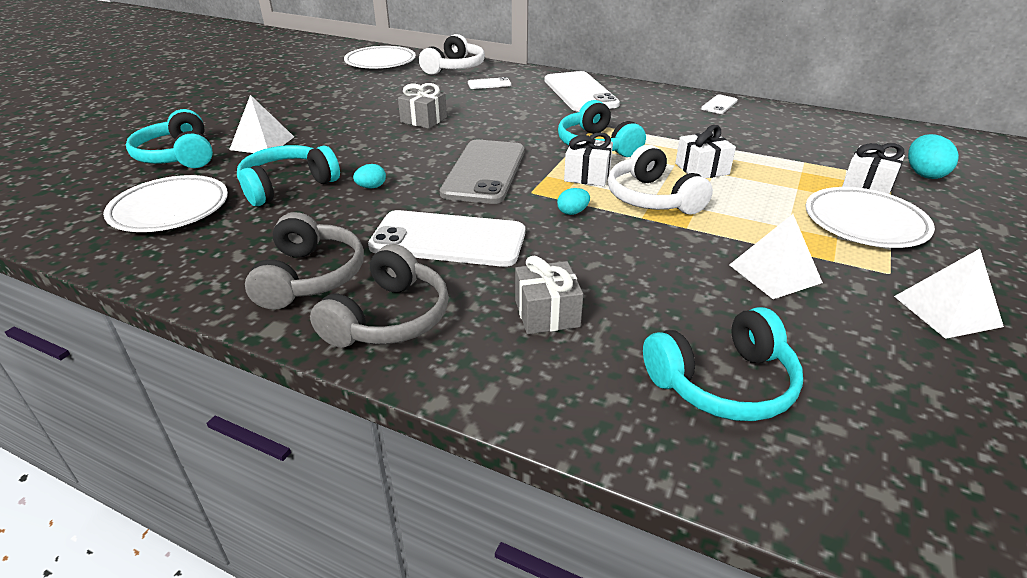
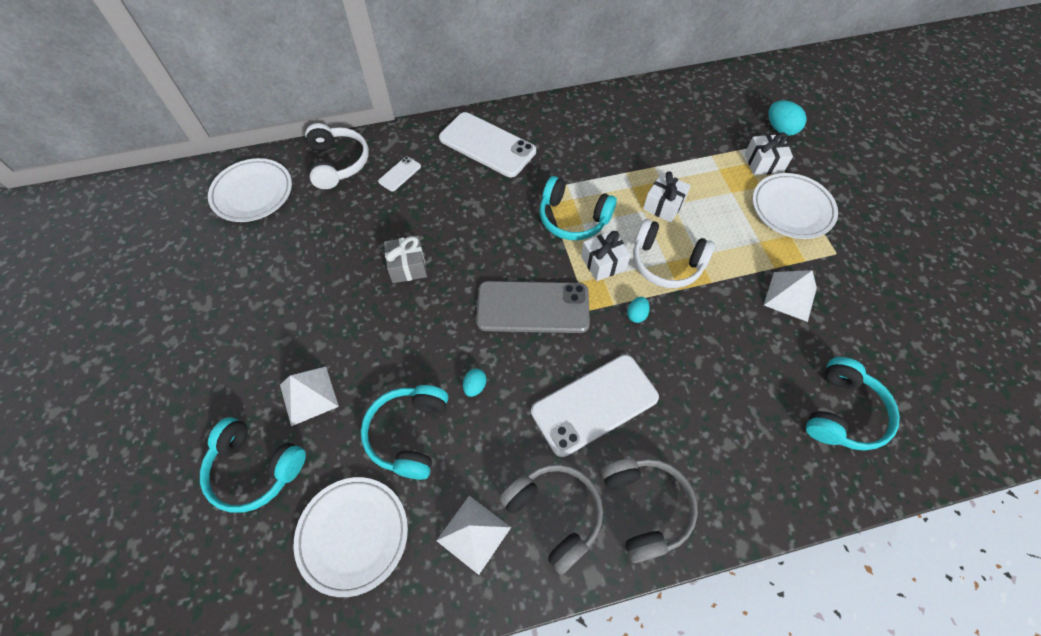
camera: 40 degrees left, 25 degrees up
(484, 172) = (533, 307): grey phone -> grey phone turned 60 degrees counterclockwise
(547, 313) = (719, 428): grey gift -> none
(719, 105) = (601, 105): white phone -> none
(946, 311) = (881, 271): white pyramid -> white pyramid (473, 534)

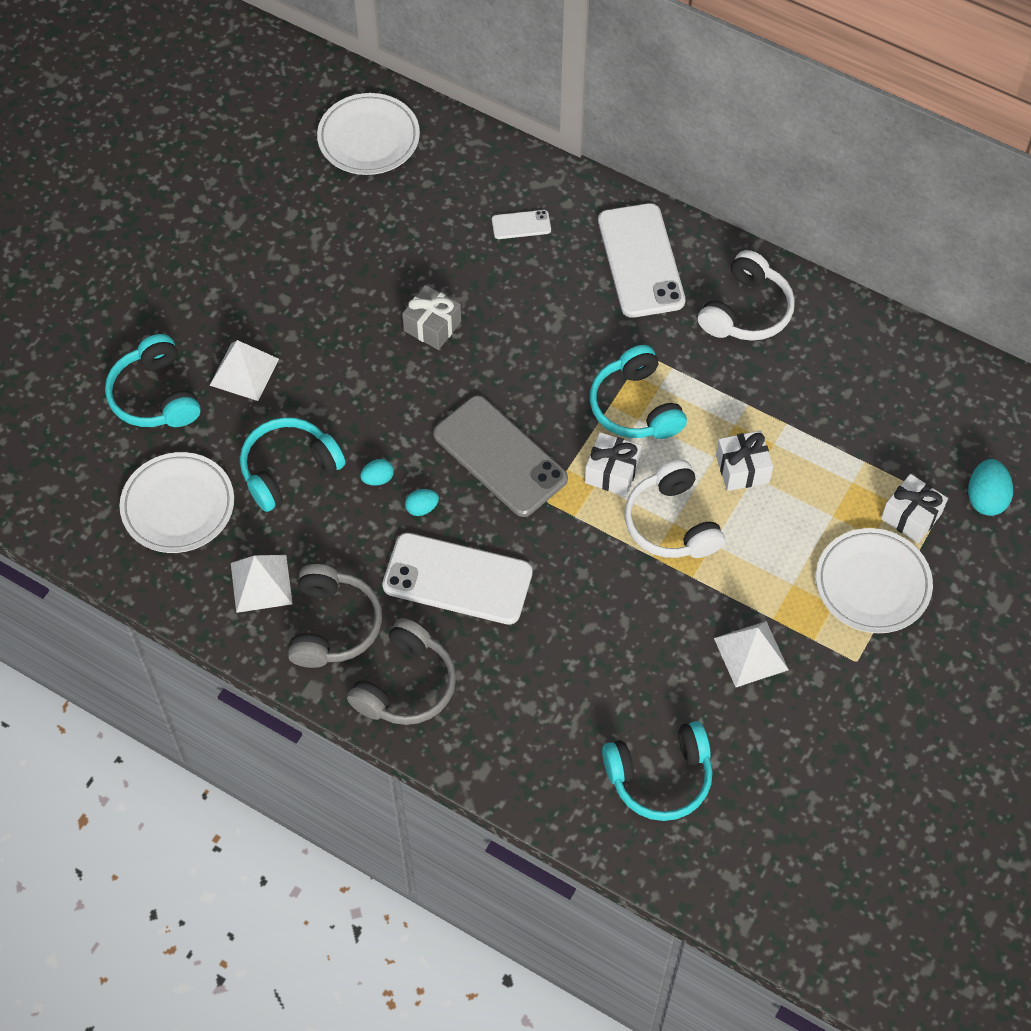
camera: 45 degrees right, 0 degrees up
(338, 163) = (475, 166): white headphones -> white headphones (746, 311)
(636, 314) = (584, 542): turquoise egg -> turquoise egg (422, 508)

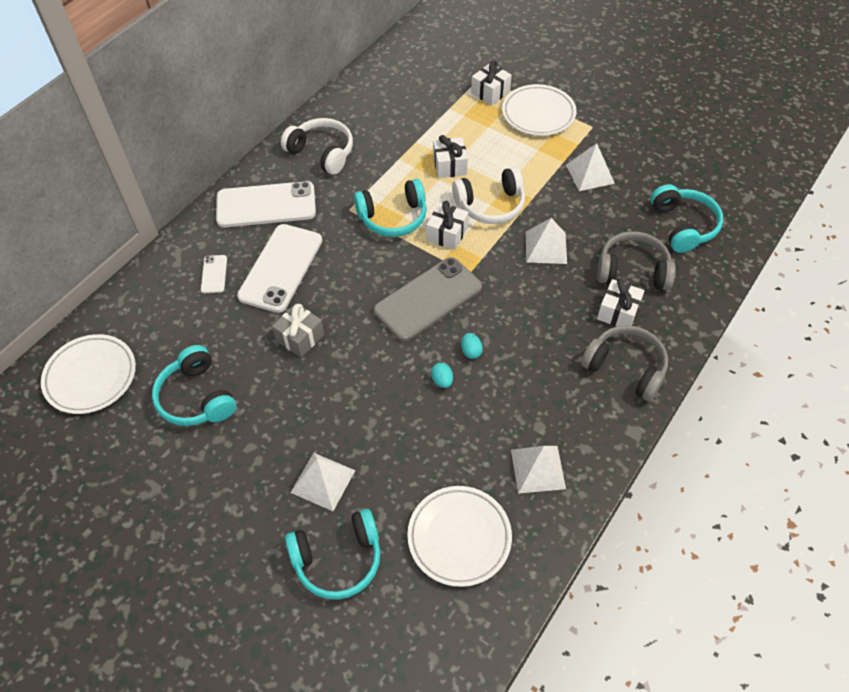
camera: 85 degrees left, 5 degrees down
(289, 469) = (428, 446): turquoise headphones -> turquoise headphones (196, 397)
(333, 625) = (576, 416): grey headphones -> grey headphones (632, 270)
(457, 579) = (534, 331): white phone -> white phone (281, 268)
(494, 680) = (618, 312): none -> white gift
(600, 593) = (546, 247): none -> white pyramid
(985, 498) = (479, 60): turquoise egg -> none

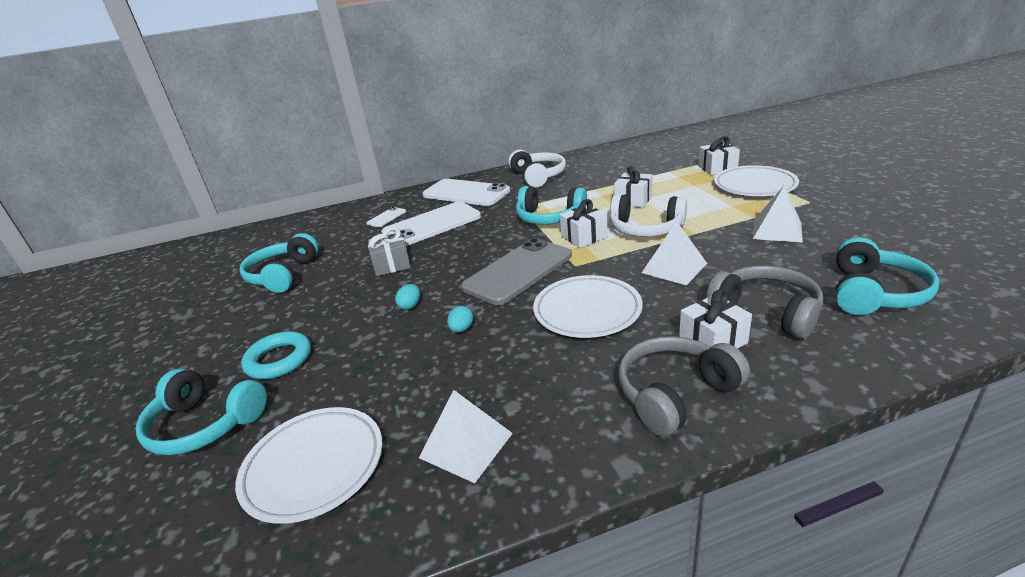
camera: 40 degrees right, 25 degrees down
(91, 377) = (249, 245): white plate -> white plate (587, 311)
(323, 481) = (279, 360): white pyramid -> turquoise ring
(428, 299) = (518, 271): grey phone -> grey phone turned 45 degrees counterclockwise
(471, 351) = (513, 318): turquoise egg -> turquoise egg (410, 306)
(625, 368) = (675, 394): grey headphones -> grey headphones turned 105 degrees counterclockwise

